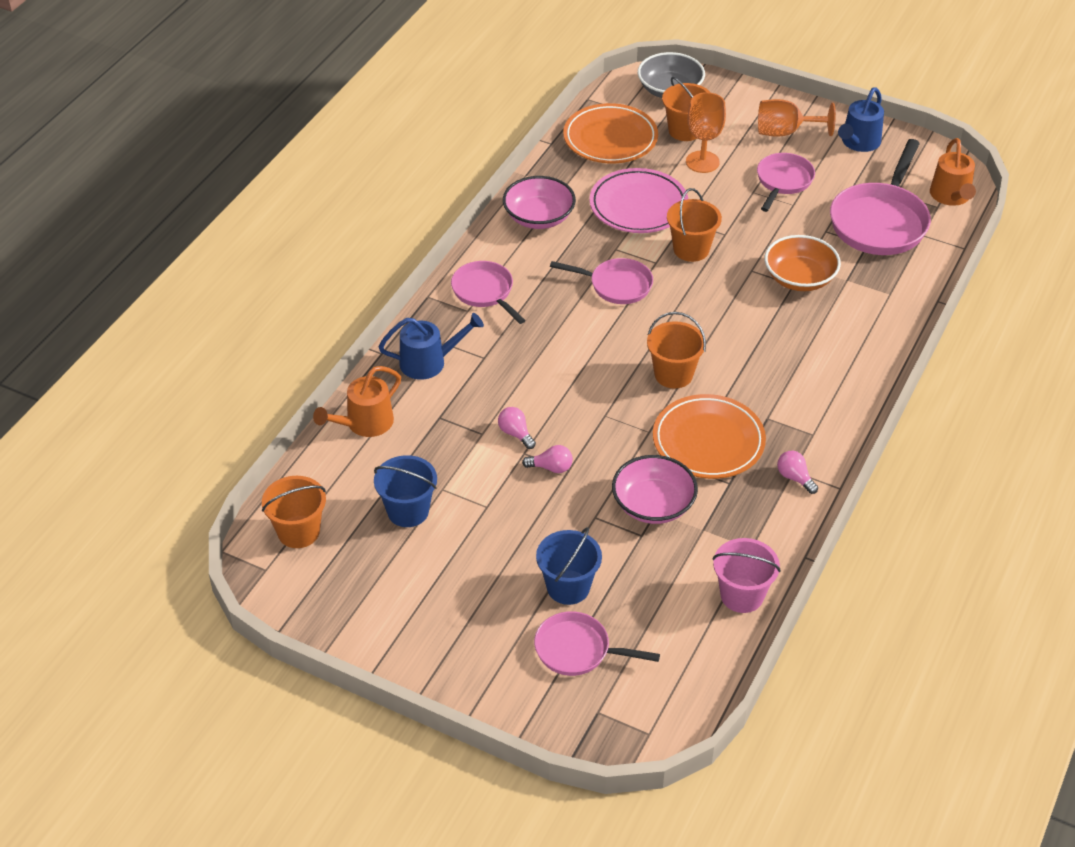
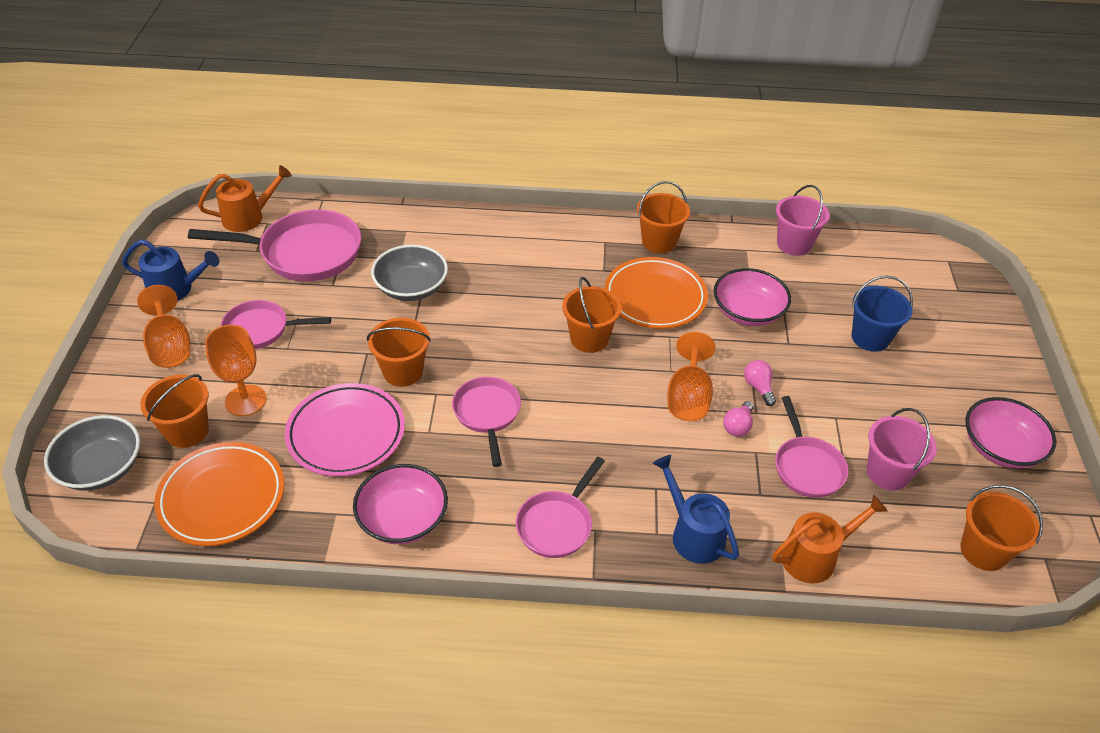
camera: 115 degrees left, 0 degrees up
(364, 424) = (815, 556): orange watering can -> orange watering can turned 45 degrees counterclockwise
(382, 611) = (1000, 447): none -> pink bowl
(408, 511) = (888, 473): blue bucket -> pink bucket
(566, 414) = (688, 397): none -> orange goblet
(578, 650) = (920, 315): pink pan -> pink pan (806, 466)
(795, 478) = (659, 242): pink light bulb -> orange bucket
(799, 278) = (411, 287): orange bowl -> grey bowl

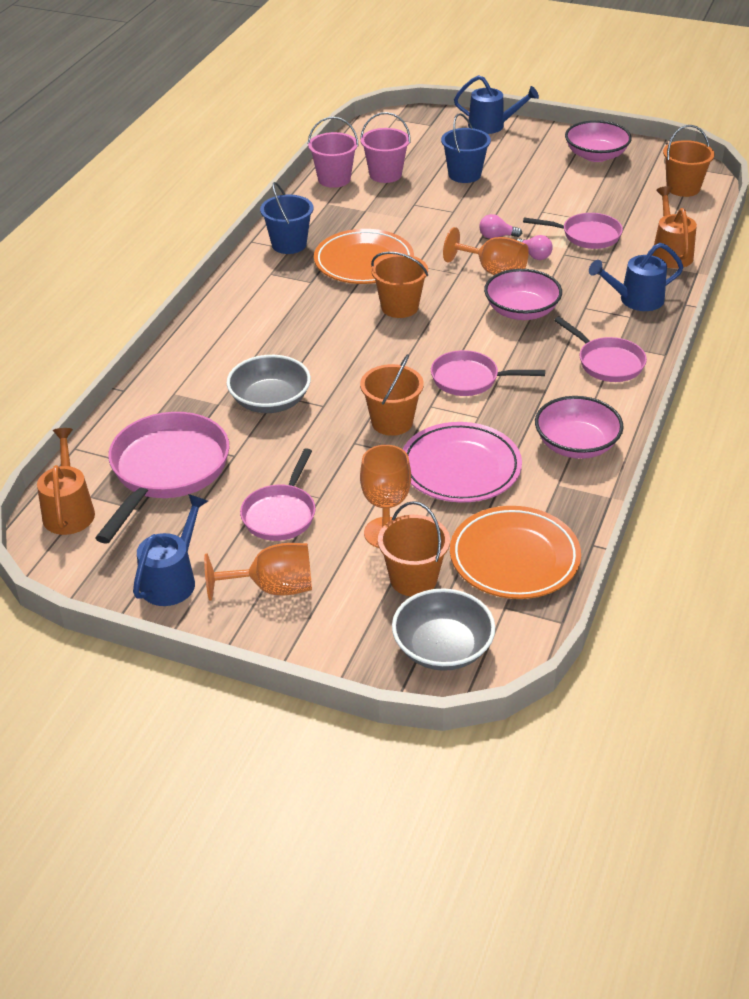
camera: 70 degrees left, 5 degrees down
(659, 242) = (289, 244): orange bucket -> blue bucket
(748, 312) = (407, 221): pink bowl -> pink bowl (521, 311)
(888, 473) = (604, 204): pink bucket -> pink bucket (385, 174)
(996, 340) = (492, 126): none -> blue watering can

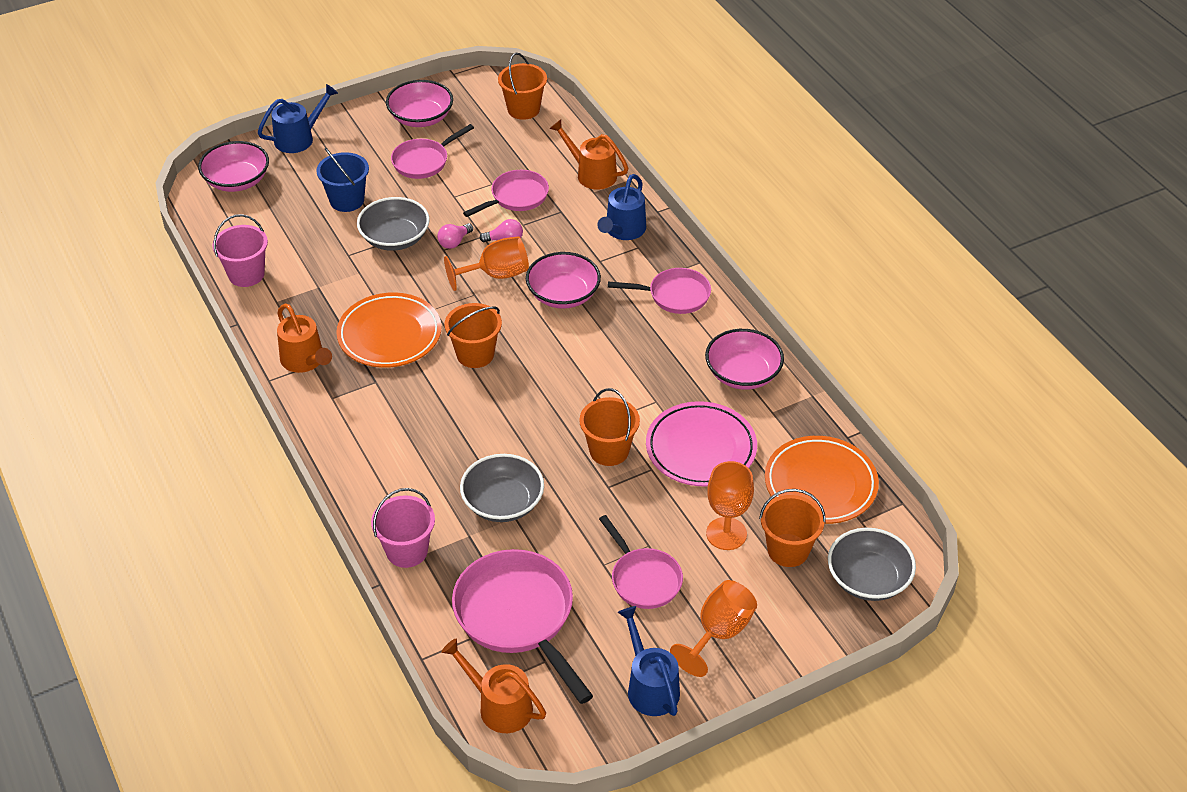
camera: 50 degrees left, 5 degrees up
(289, 244) = (305, 361): blue bucket -> orange watering can
(385, 174) = (282, 242): pink bucket -> pink bucket (407, 551)
(413, 128) = (237, 181): none -> pink bowl
(460, 212) = (395, 238): none -> grey bowl
(470, 379) = (609, 376): pink pan -> pink pan (424, 161)

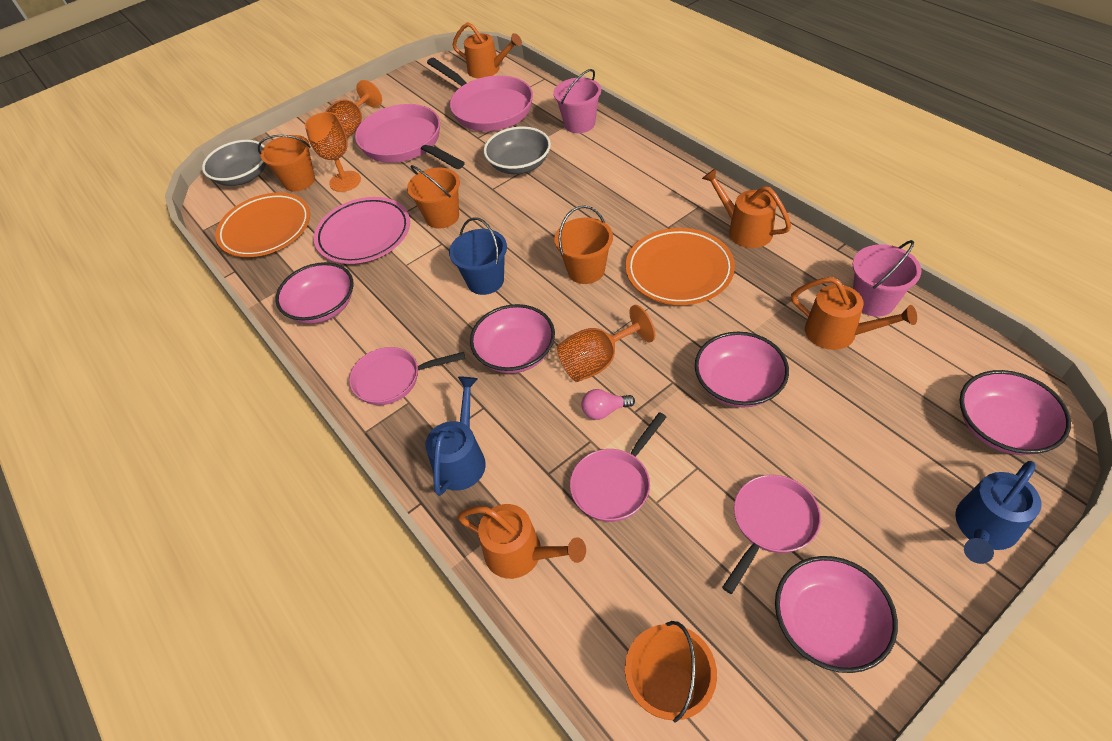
camera: 175 degrees right, 5 degrees up
(294, 257) = (838, 333): none -> orange watering can
(347, 200) = (833, 428): blue bucket -> blue bucket (485, 281)
(395, 238) = (738, 384): grey bowl -> pink bowl
(454, 242) = (664, 394): pink light bulb -> none
(643, 579) = (405, 144): pink pan -> pink pan, size x1.67
(650, 686) = (397, 96): blue watering can -> none

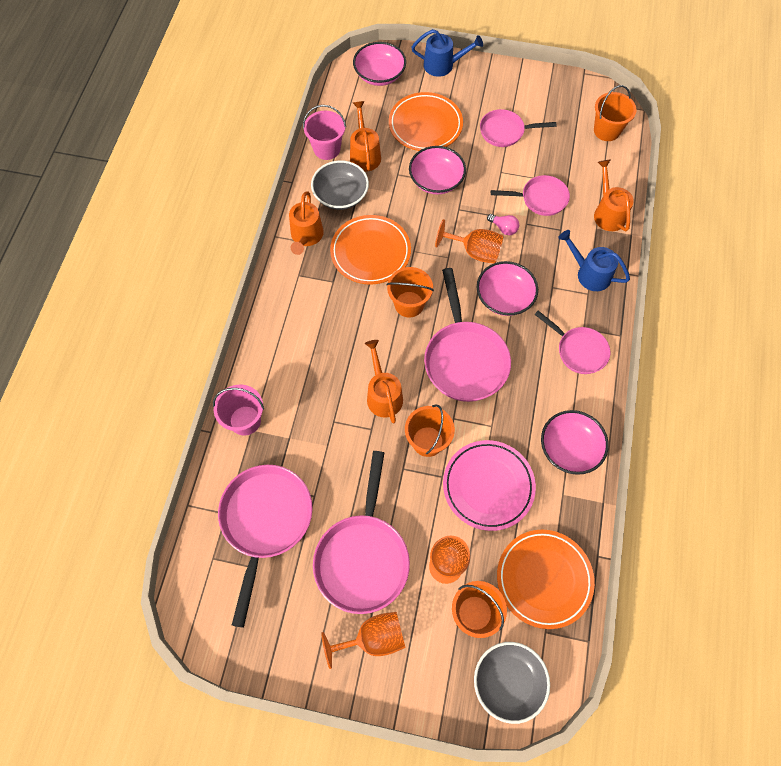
camera: 135 degrees left, 15 degrees up
(462, 458) = (589, 273): blue watering can -> blue watering can turned 60 degrees clockwise
(485, 281) = (464, 359): blue bucket -> pink pan
(488, 70) = (199, 576): orange watering can -> orange watering can (383, 394)
(519, 165) = (329, 429): grey bowl -> grey bowl (341, 195)
(827, 623) = (532, 96): pink bowl -> none
(851, 427) = (425, 125): none -> orange plate

